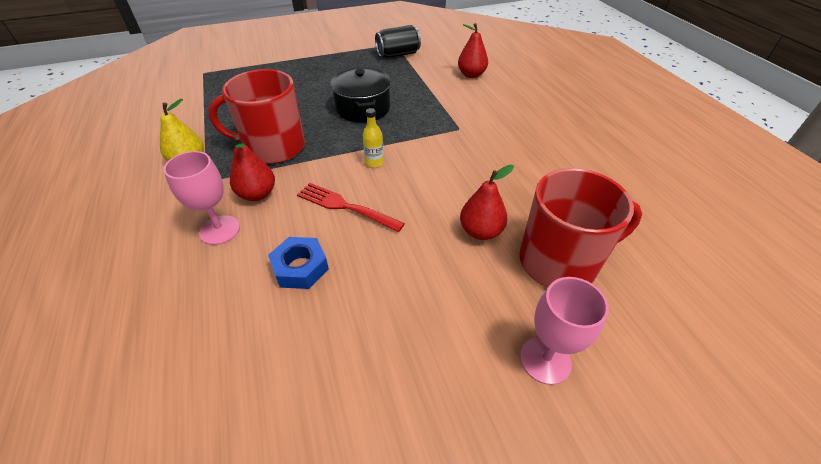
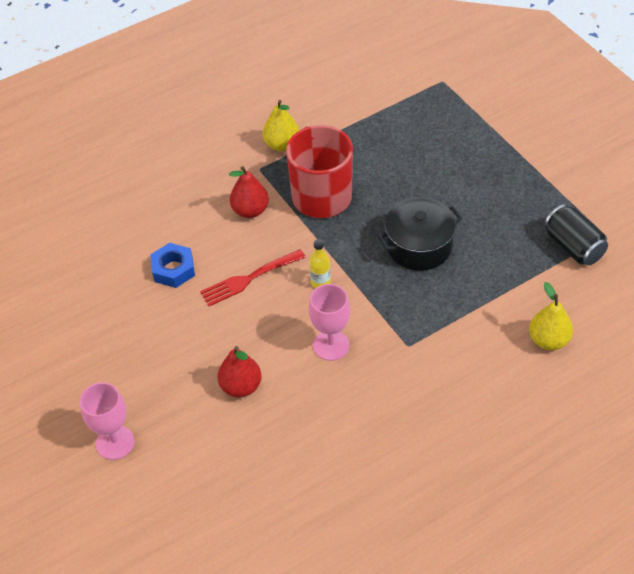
camera: 80 degrees right, 5 degrees up
(220, 230) = (202, 204): pink goblet -> pink goblet (331, 345)
(346, 207) = (250, 278): red fork -> red fork turned 135 degrees counterclockwise
(471, 75) = (548, 340): red pear -> yellow pear
(559, 261) = (216, 451): red mug -> none

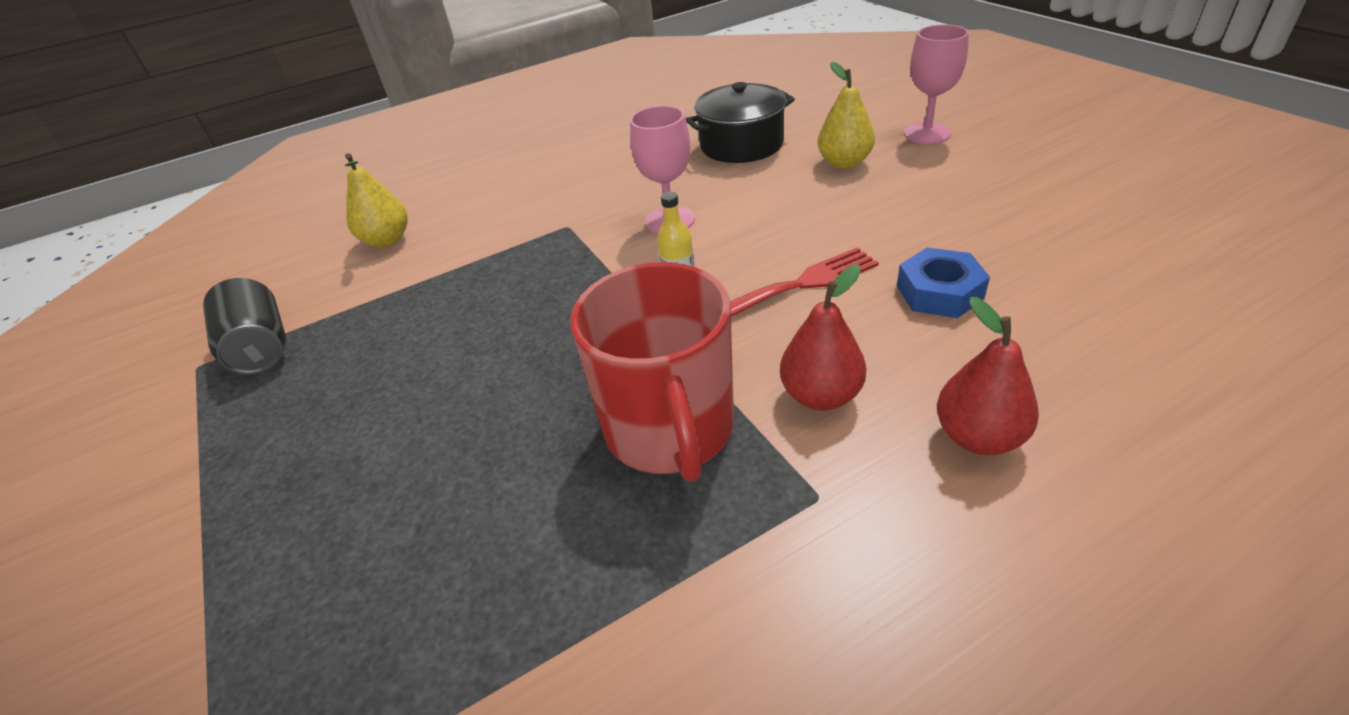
camera: 175 degrees left, 10 degrees down
(241, 386) = (787, 180): red pear -> red pear (978, 437)
(282, 145) = (768, 572): yellow pear -> yellow pear (844, 162)
(419, 246) = (505, 341): black pot -> black pot (741, 145)

